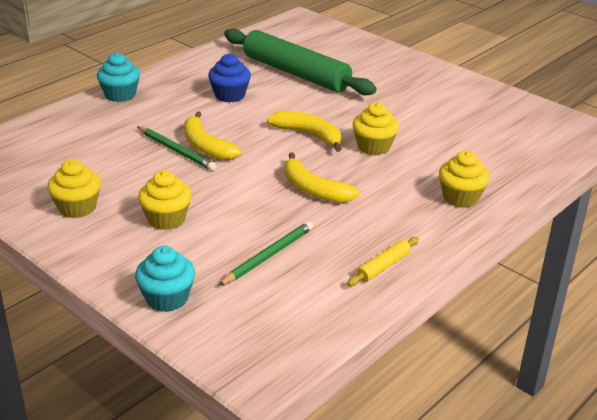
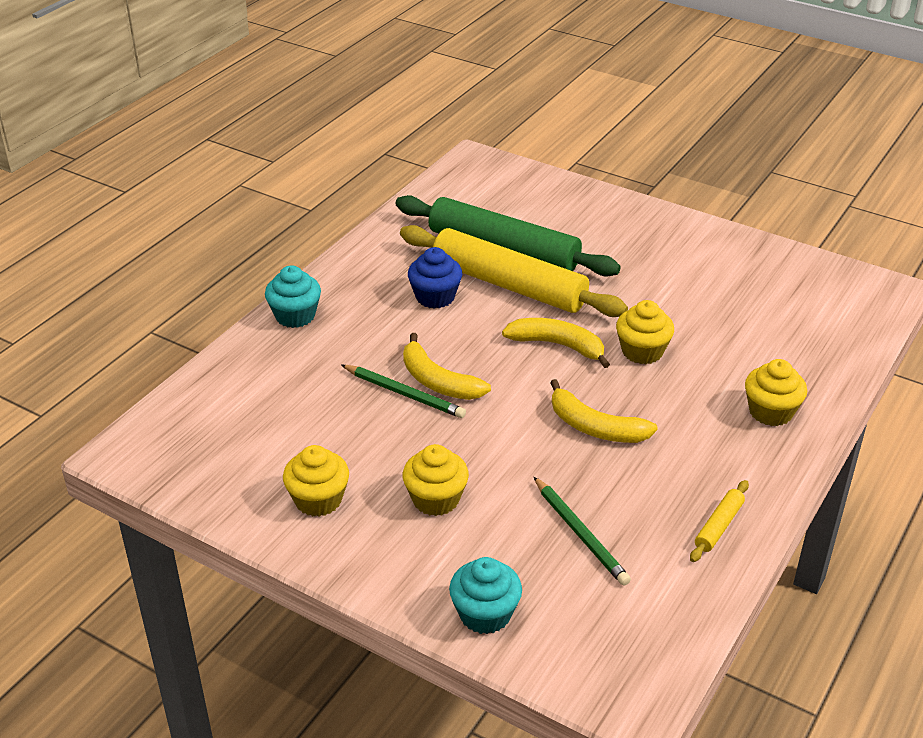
camera: 10 degrees left, 5 degrees up
(268, 256) = (580, 533): green pencil -> green pencil turned 120 degrees clockwise
(289, 94) = (508, 285): none -> yellow rolling pin

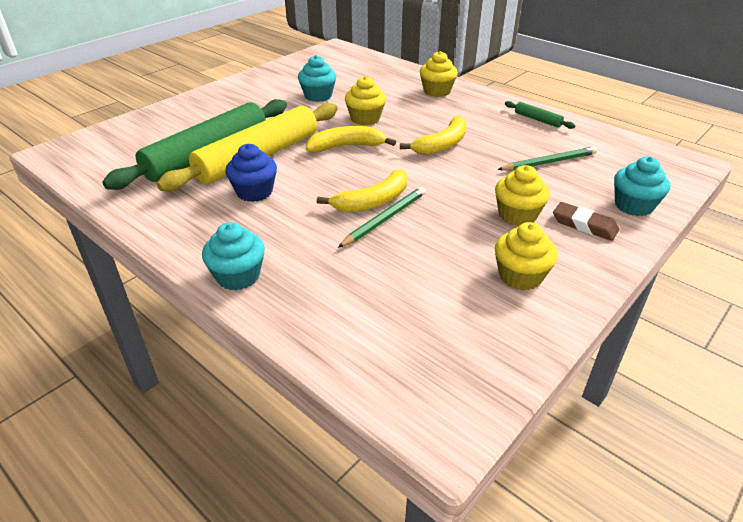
camera: 80 degrees left, 0 degrees up
(427, 559) = (584, 225): none -> brown eraser
(558, 345) = (346, 146): yellow banana -> yellow banana turned 45 degrees clockwise
(694, 301) = (318, 96): none -> turquoise cupcake
(719, 526) = (537, 119): yellow rolling pin -> green rolling pin

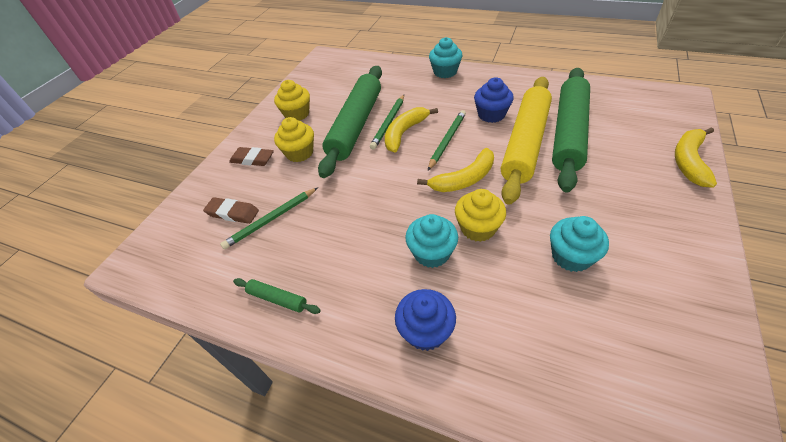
camera: 165 degrees right, 10 degrees up
(331, 180) = (447, 141): none -> green pencil
(430, 229) = (356, 125): none -> green rolling pin
(437, 91) = (425, 331): yellow cupcake -> blue cupcake
(442, 144) = (377, 212): yellow banana -> yellow banana (689, 161)
(593, 176) = (233, 213): none -> brown eraser
(633, 206) = (210, 188): turquoise cupcake -> turquoise cupcake (431, 253)

